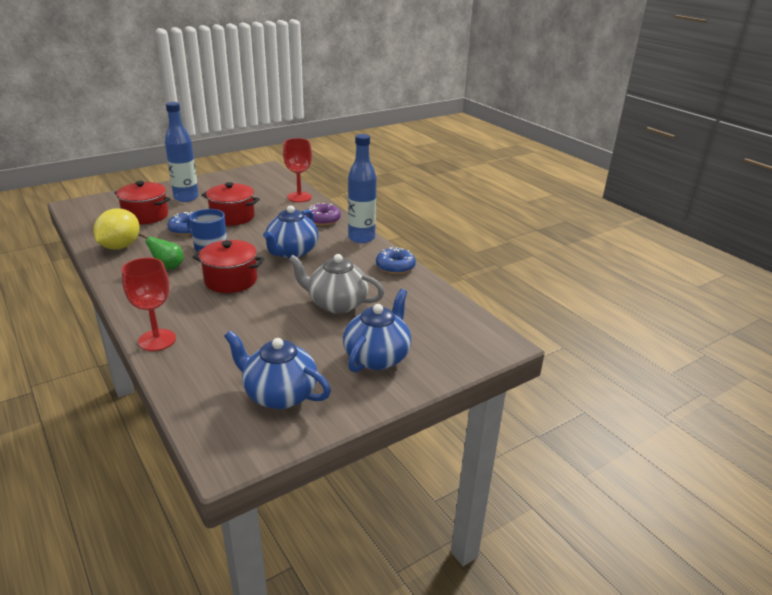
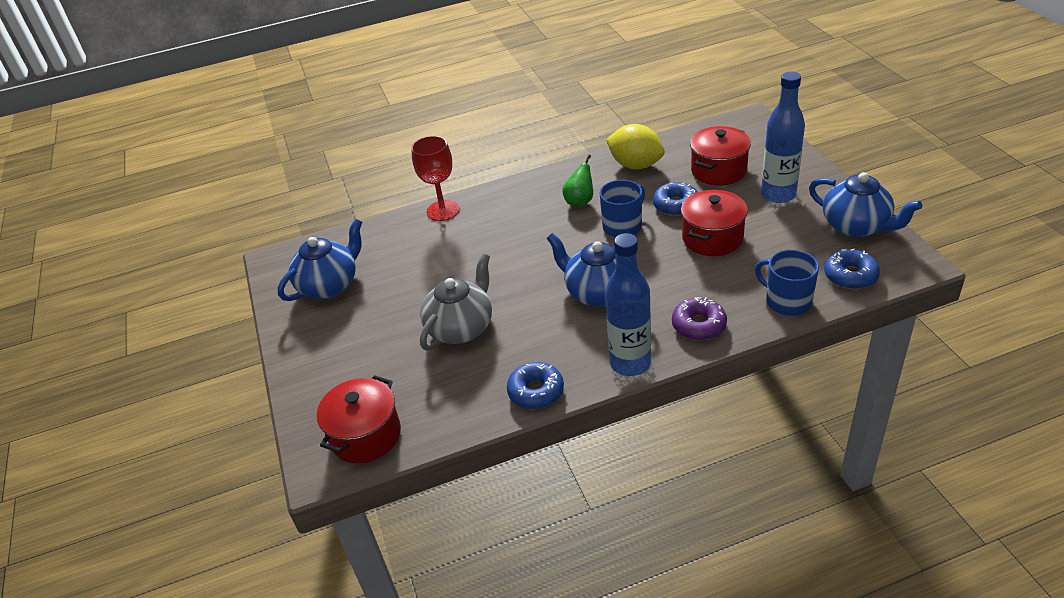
camera: 110 degrees right, 10 degrees up
(231, 280) = (538, 247): red pot -> red pot (365, 435)
(276, 182) = (850, 276): none -> blue donut
(299, 197) = (787, 301): red goblet -> blue mug
(377, 357) = (349, 353): blue teapot -> blue teapot (856, 226)

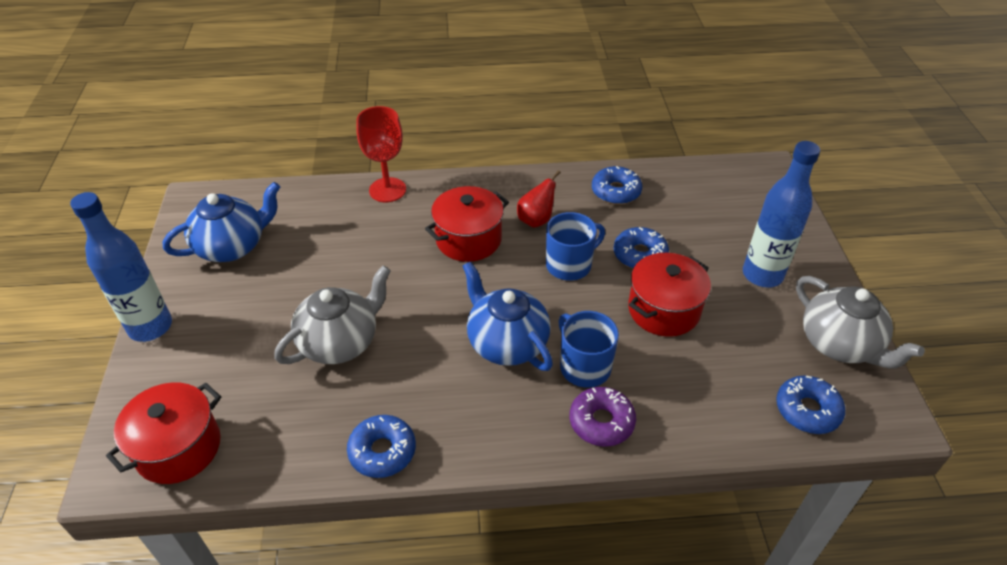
camera: 10 degrees right, 5 degrees up
(580, 201) = (536, 220): green pear -> red pear
(630, 363) = (502, 448): blue bottle -> blue bottle (150, 327)
(635, 165) = (615, 191): yellow lemon -> blue donut
(718, 170) = (705, 224): red pot -> red pot (468, 239)
(787, 301) = (718, 422): blue mug -> blue mug (584, 366)
(856, 226) = (840, 344): blue teapot -> grey teapot

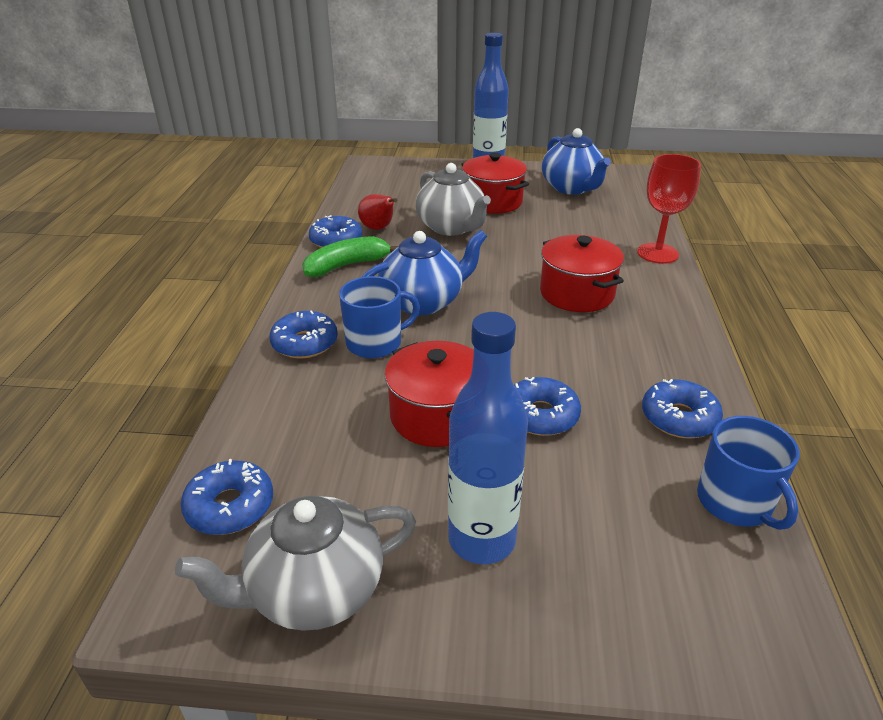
camera: 100 degrees right, 10 degrees down
(178, 448) = (378, 179): red pot -> red pot (492, 202)
(444, 424) = (347, 265): none -> green banana
(536, 220) = (611, 341): red pear -> red pear (378, 228)
(569, 265) = (528, 355): blue mug -> blue mug (735, 502)
(601, 422) = (305, 343): purple donut -> blue donut

